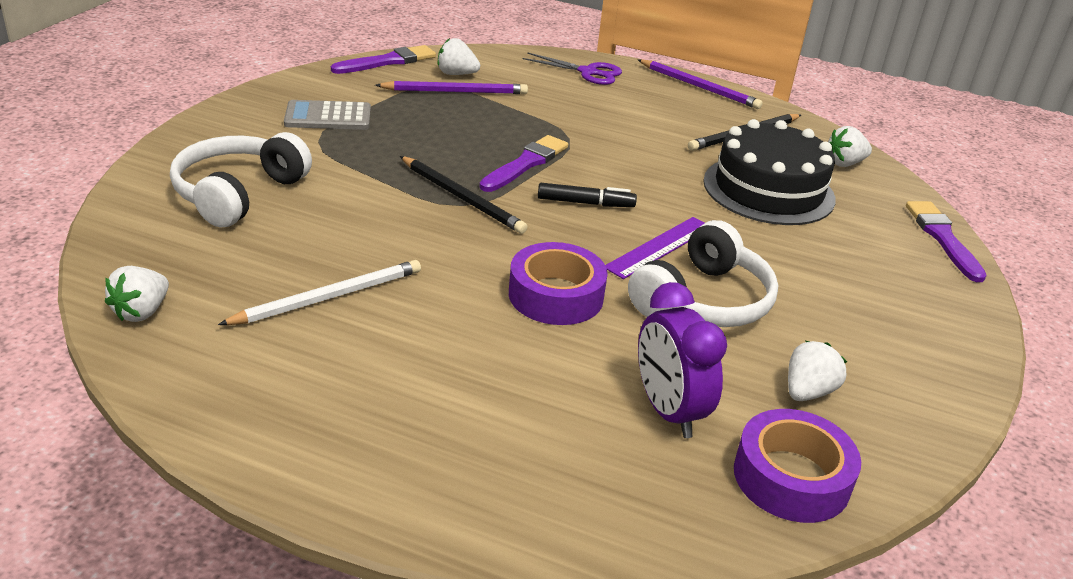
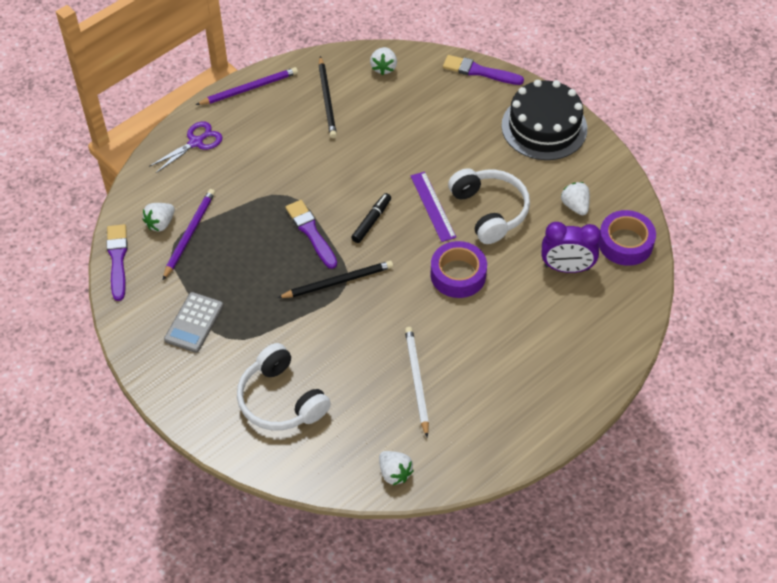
camera: 60 degrees left, 20 degrees up
(768, 190) = (396, 123): black cake -> black cake (544, 127)

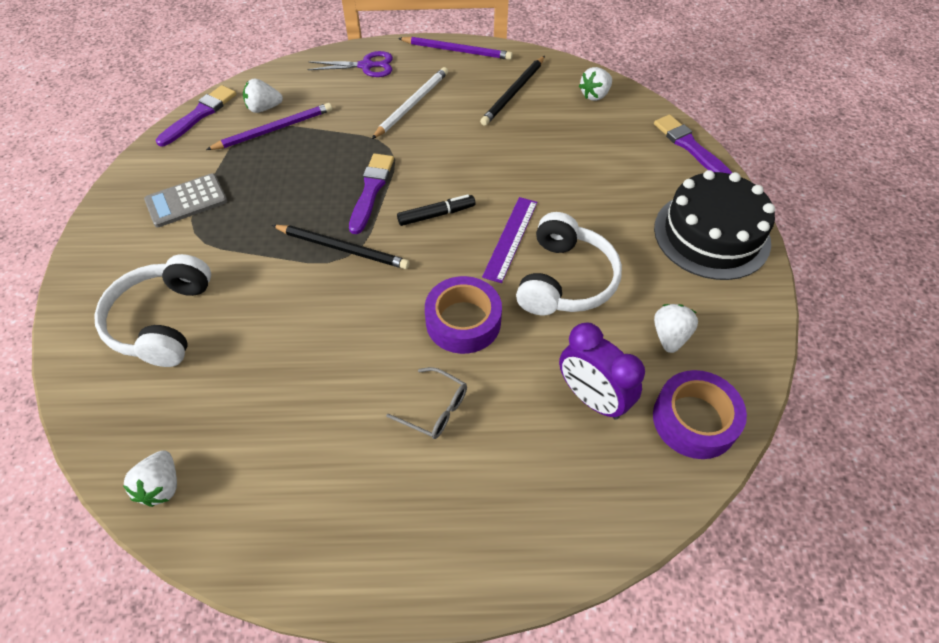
camera: 40 degrees right, 0 degrees up
(416, 380) = (299, 401): white pencil -> white pencil (412, 104)
(492, 331) = (434, 409): none -> grey glasses

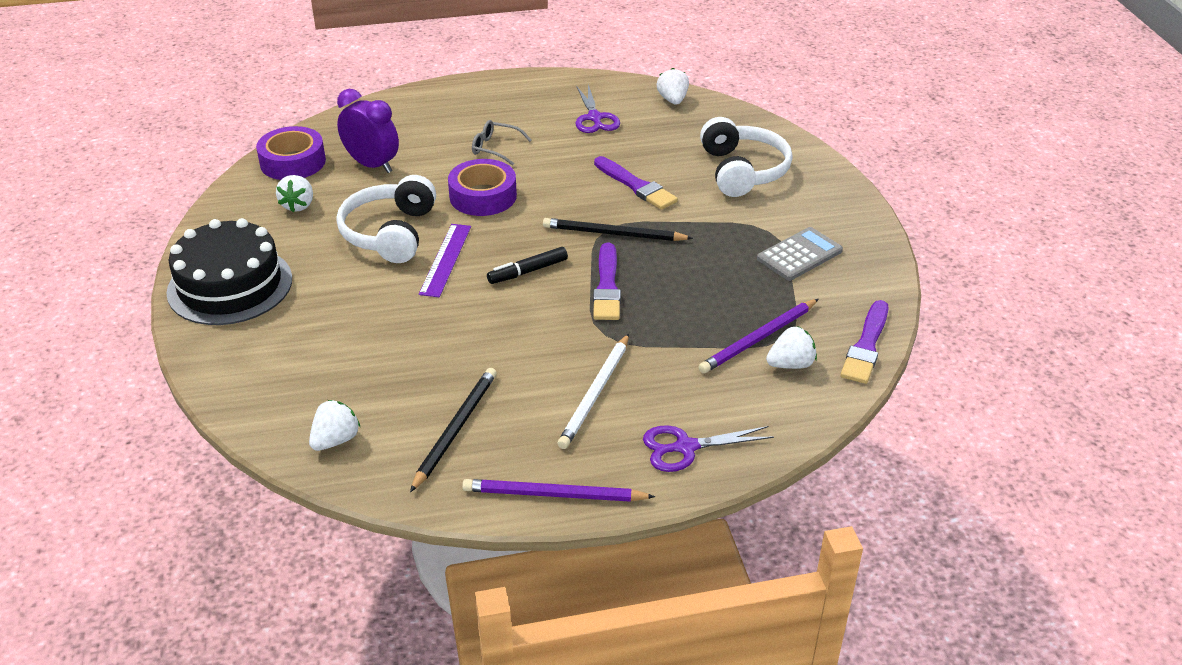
camera: 170 degrees right, 15 degrees down
(287, 458) = (594, 118): none -> purple scissors
(690, 146) = (220, 379): purple brush -> purple brush (636, 186)

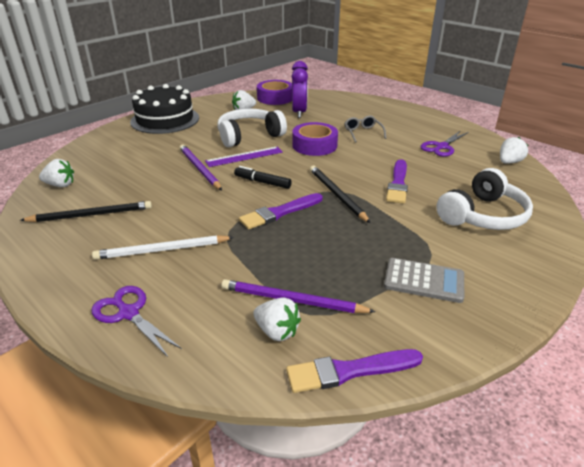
camera: 55 degrees right, 5 degrees down
(553, 495) = (44, 273): purple pencil -> purple pencil (199, 169)

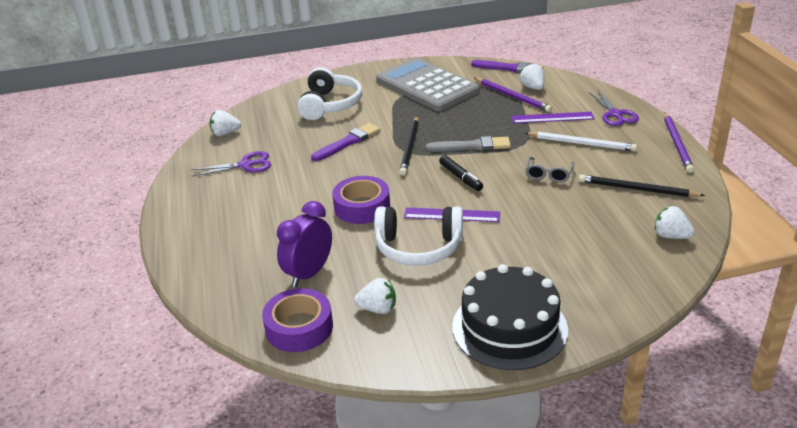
camera: 145 degrees left, 0 degrees up
(199, 169) = (511, 213): purple pencil -> purple pencil (677, 144)
(215, 278) = (552, 118): none -> purple ruler
(279, 212) = (472, 146): purple brush -> grey brush
(363, 133) = (287, 208): grey glasses -> grey glasses (548, 174)
(424, 280) = (426, 86): grey calculator -> grey calculator, size x1.94
(482, 215) = (330, 105): white headphones -> white headphones turned 105 degrees clockwise

